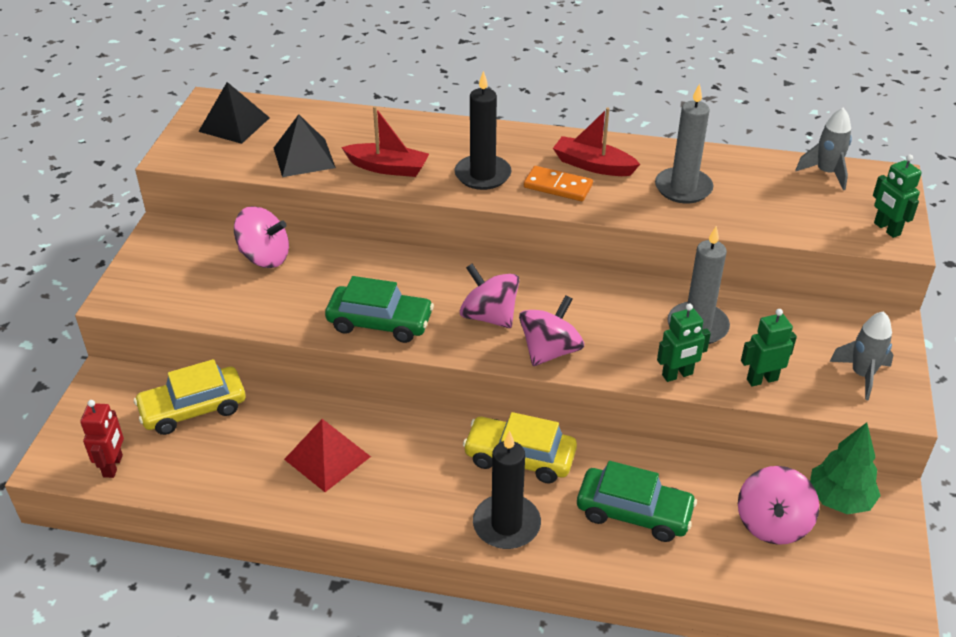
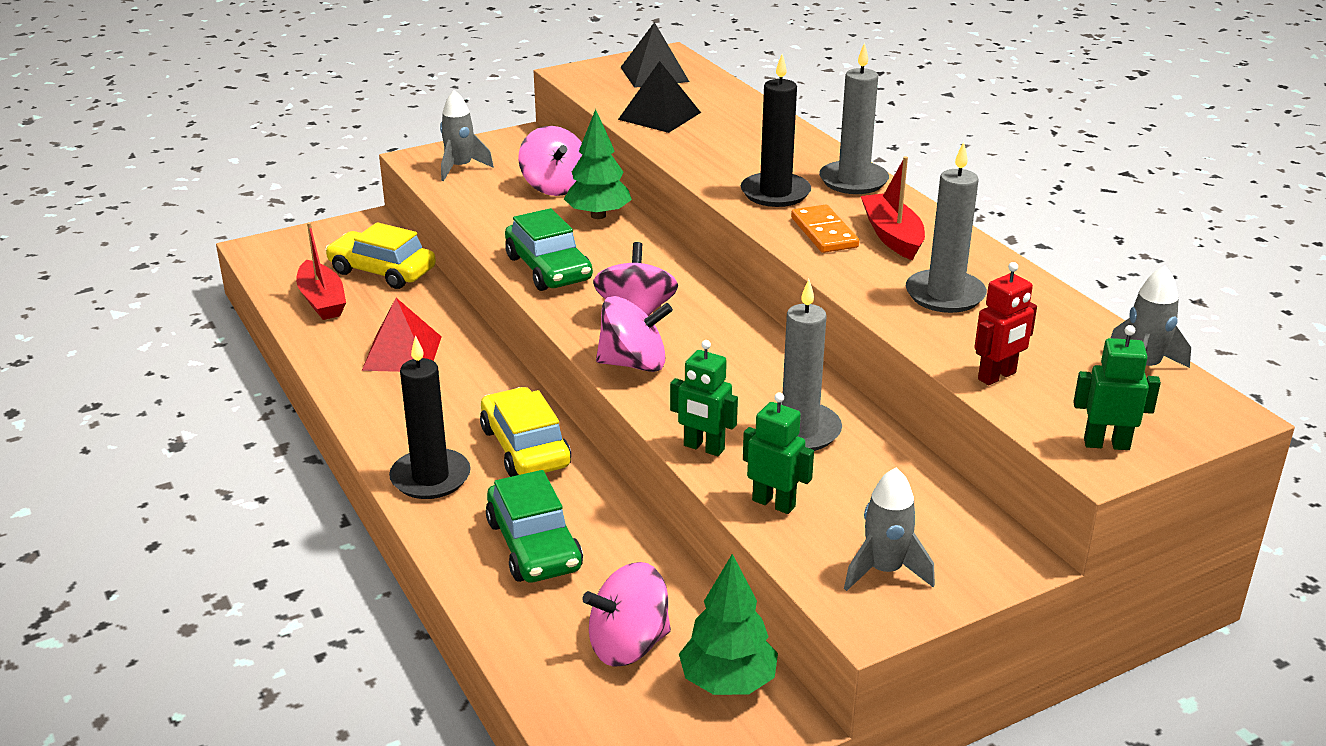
camera: 50 degrees right, 10 degrees down
(113, 466) = (281, 271): red robot -> red robot (997, 376)
(167, 286) = (460, 168): none -> grey rocket
(335, 260) = (598, 215): none -> green tree
(388, 168) = (708, 151): red boat -> red boat (322, 301)
(506, 138) = (853, 181): none -> grey candle
(886, 229) = (1106, 444): green robot -> green robot turned 75 degrees clockwise

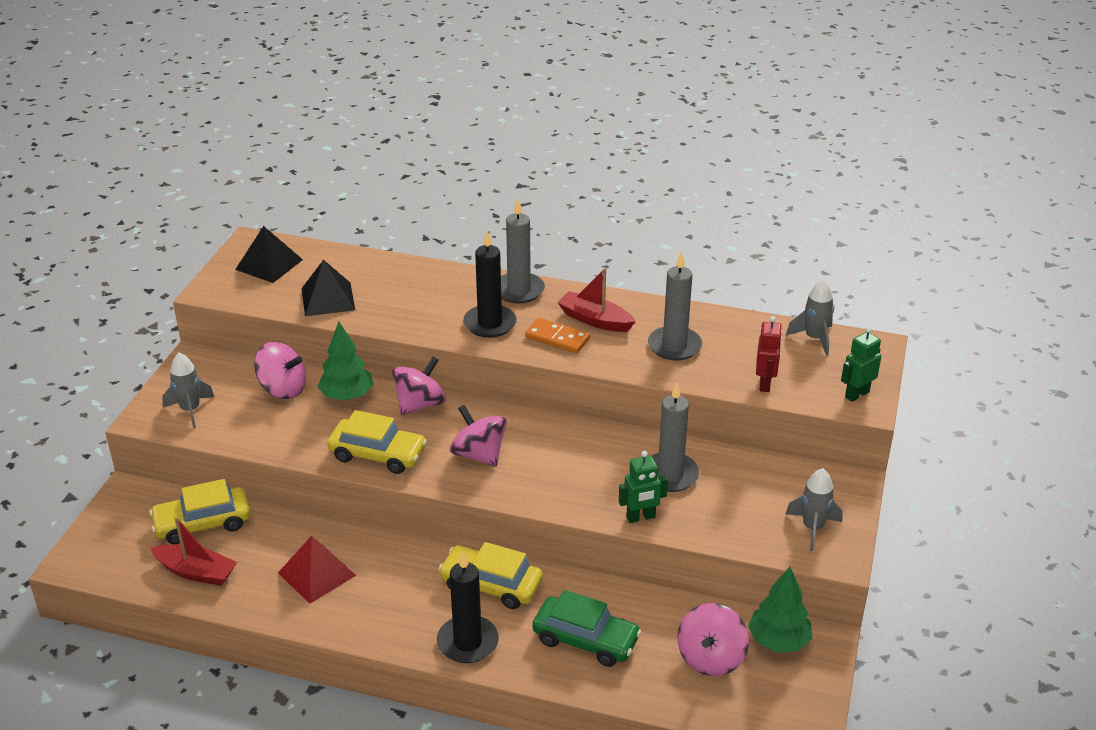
camera: 45 degrees left, 5 degrees up
(548, 268) = (378, 454): green car -> yellow car
(633, 364) = (528, 489): pink spinning top -> pink spinning top (420, 404)
(774, 503) = (718, 526): green robot -> none

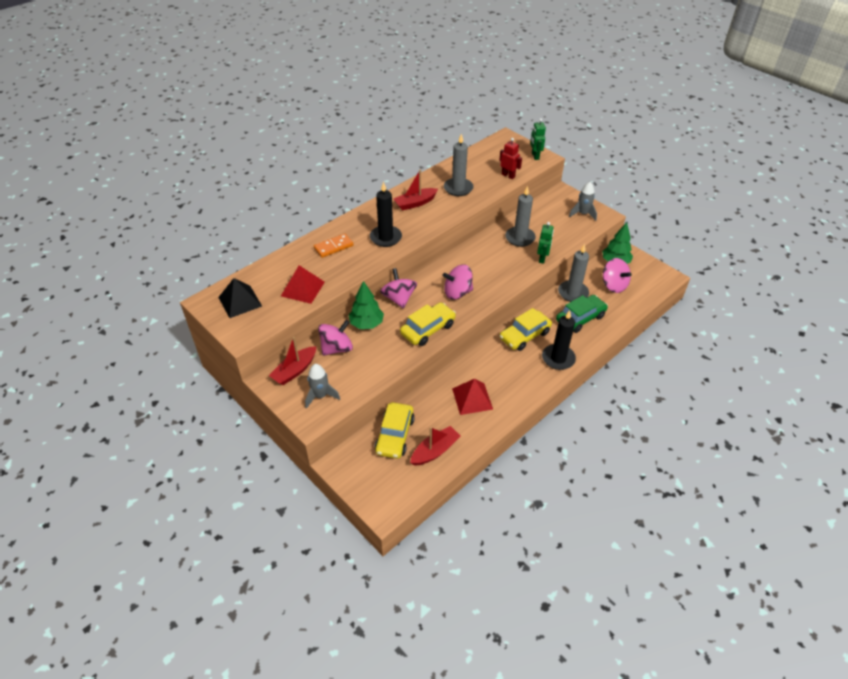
camera: 60 degrees left, 10 degrees up
(221, 372) = (295, 370): none -> red boat
(328, 299) = (302, 288): black pyramid -> red pyramid
(519, 290) = (365, 217): grey candle -> grey candle (573, 293)
(557, 338) = (419, 220): orange domino -> orange domino (333, 247)
(814, 338) = (487, 149): grey rocket -> none

